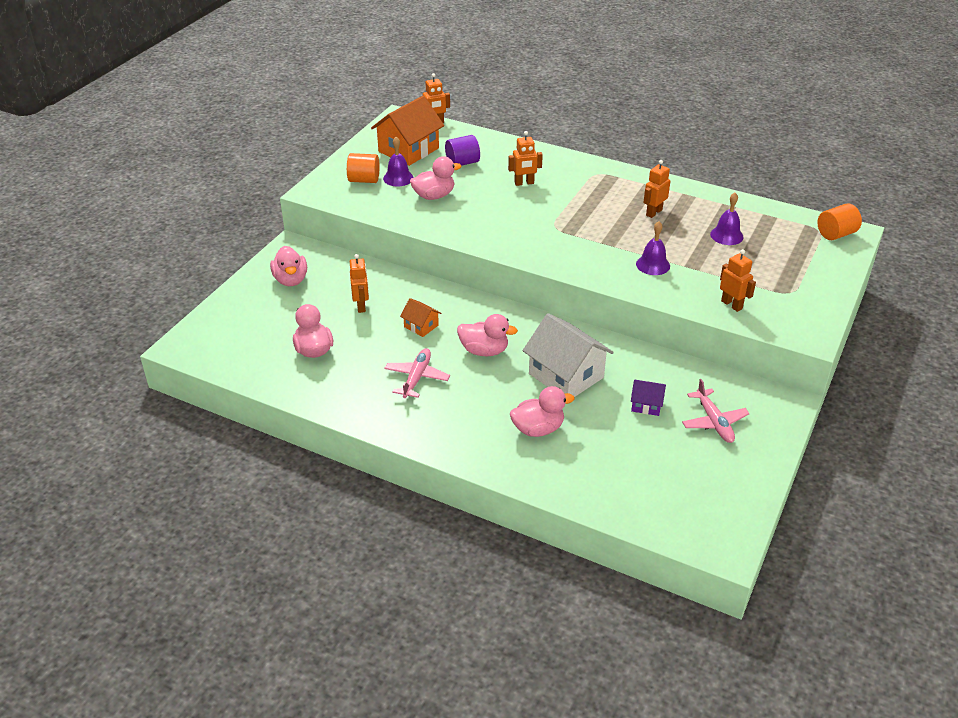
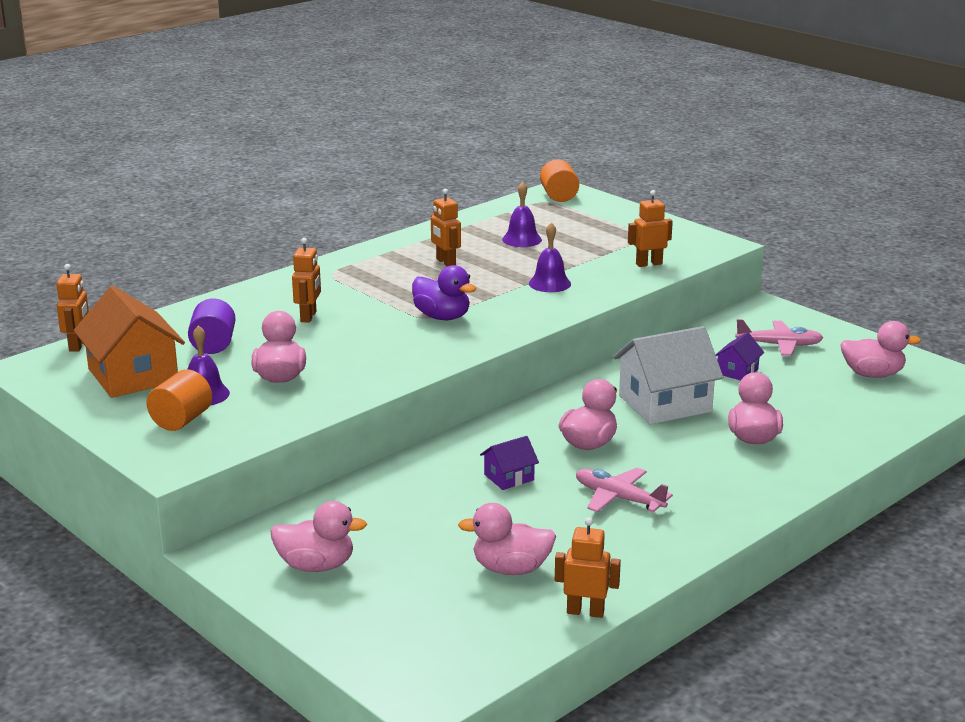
camera: 70 degrees left, 15 degrees down
(361, 306) = (430, 515): orange robot -> orange robot (585, 612)
(421, 326) = (509, 477): orange house -> purple house
(560, 232) = (442, 317): none -> purple duck
(696, 486) = (872, 374): none -> pink duck

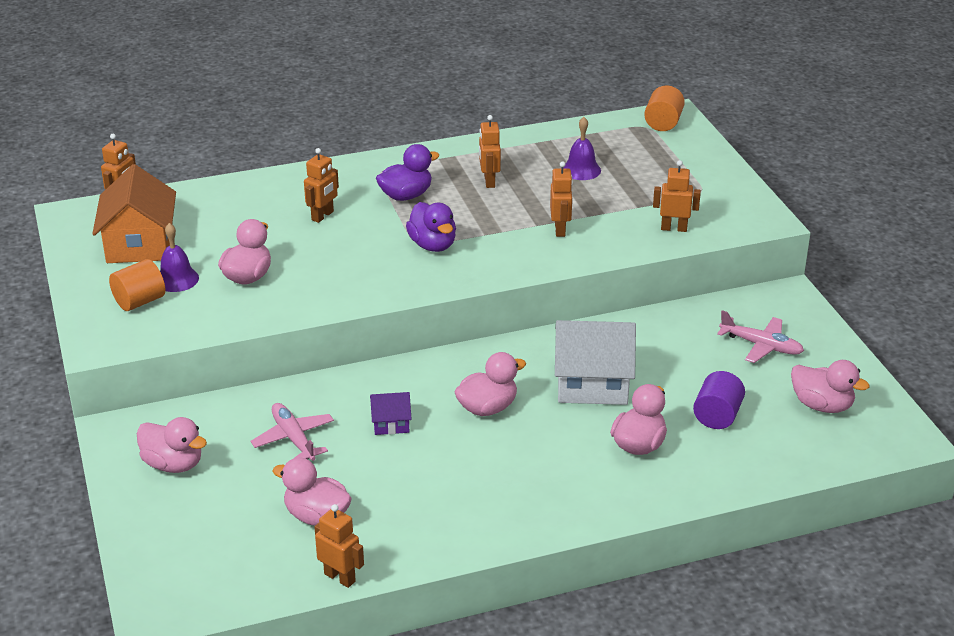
camera: 25 degrees right, 10 degrees up
(213, 345) = (224, 228): purple cylinder -> purple cylinder (717, 416)
(376, 287) = (406, 195): none -> purple duck
(549, 283) = (560, 230): purple bell -> orange robot
(619, 498) = (463, 473): pink plane -> pink plane (294, 439)
(737, 371) = (692, 365): purple house -> none

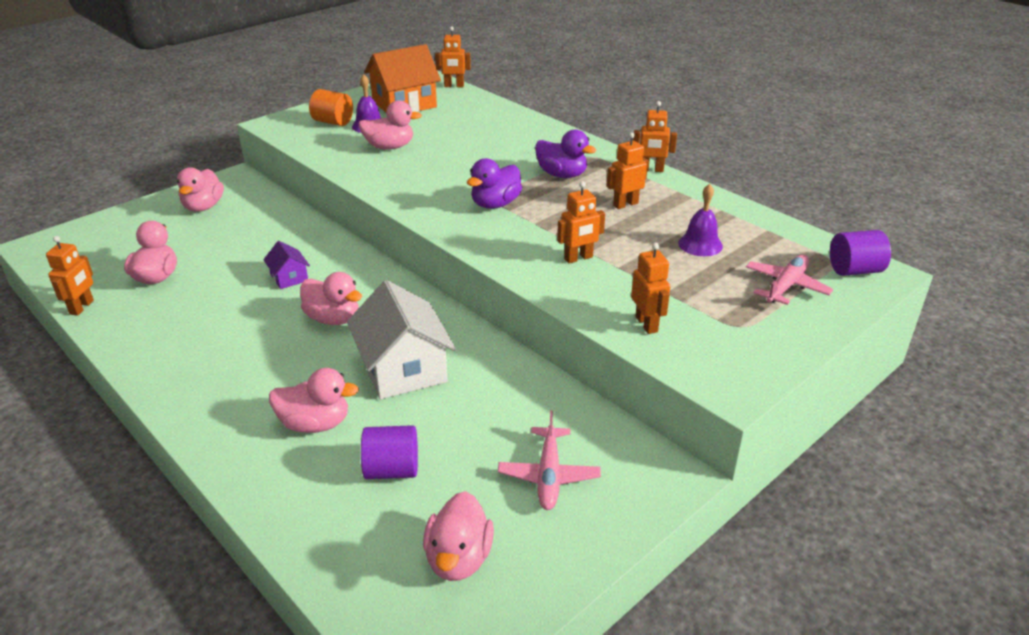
camera: 65 degrees right, 0 degrees up
(294, 439) = (251, 242): pink plane -> pink plane (785, 286)
(323, 216) = (498, 151): orange robot -> orange robot (651, 170)
(663, 123) = (854, 270): orange cylinder -> purple cylinder

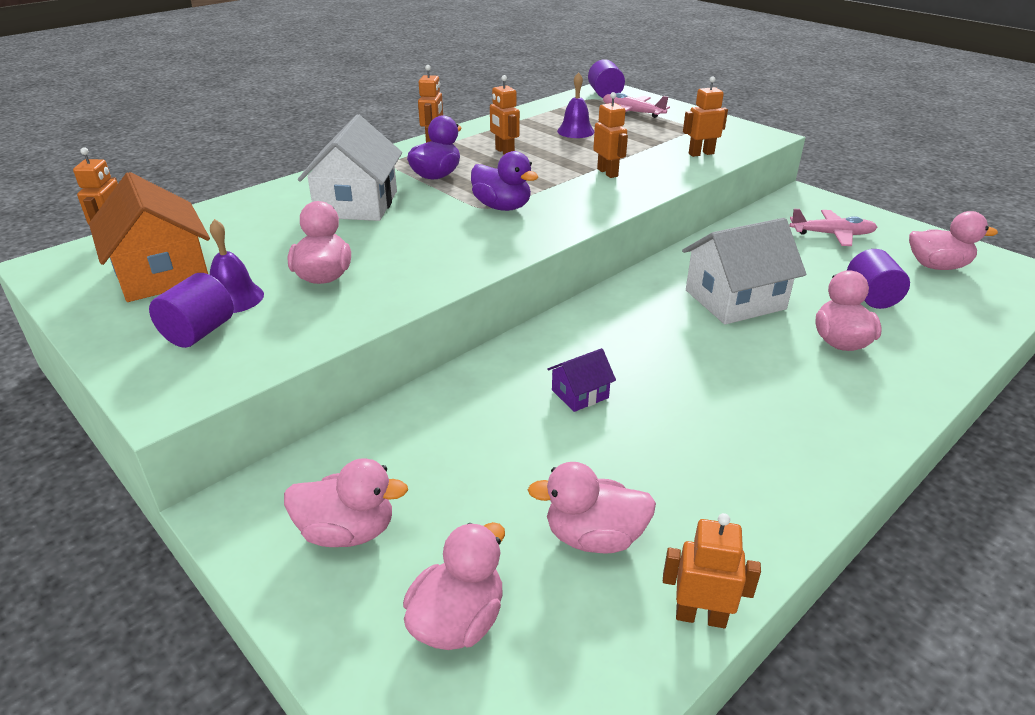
camera: 90 degrees left, 0 degrees up
(333, 122) = (199, 332): orange cylinder -> purple cylinder
(333, 319) = (663, 349): pink duck -> pink duck (458, 621)
(502, 148) = (357, 204): none -> white house

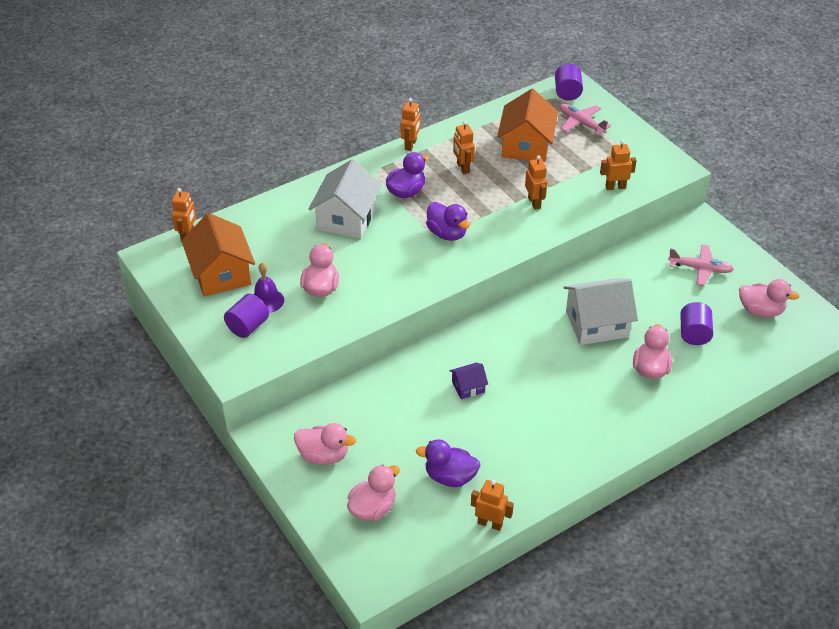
camera: 10 degrees right, 10 degrees up
(575, 131) = (526, 145): purple bell -> orange house
(594, 537) = (450, 477): pink duck -> purple duck

